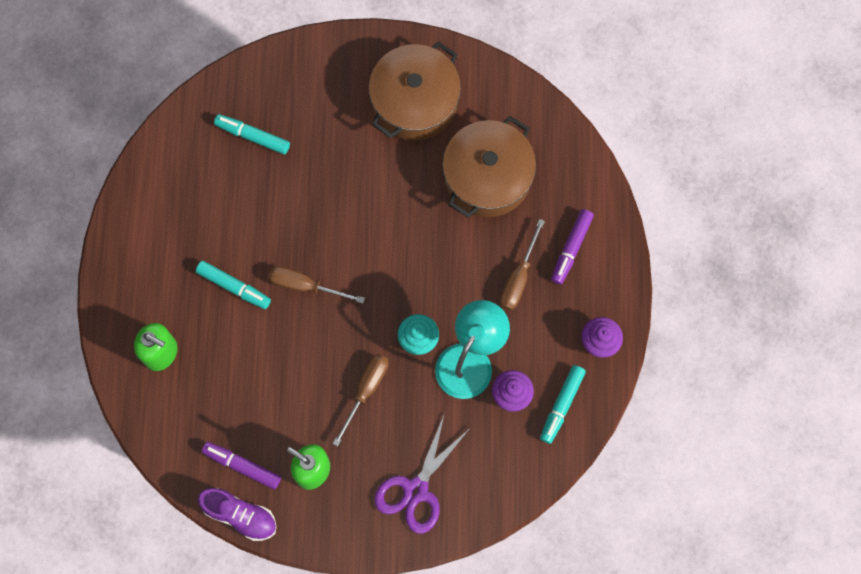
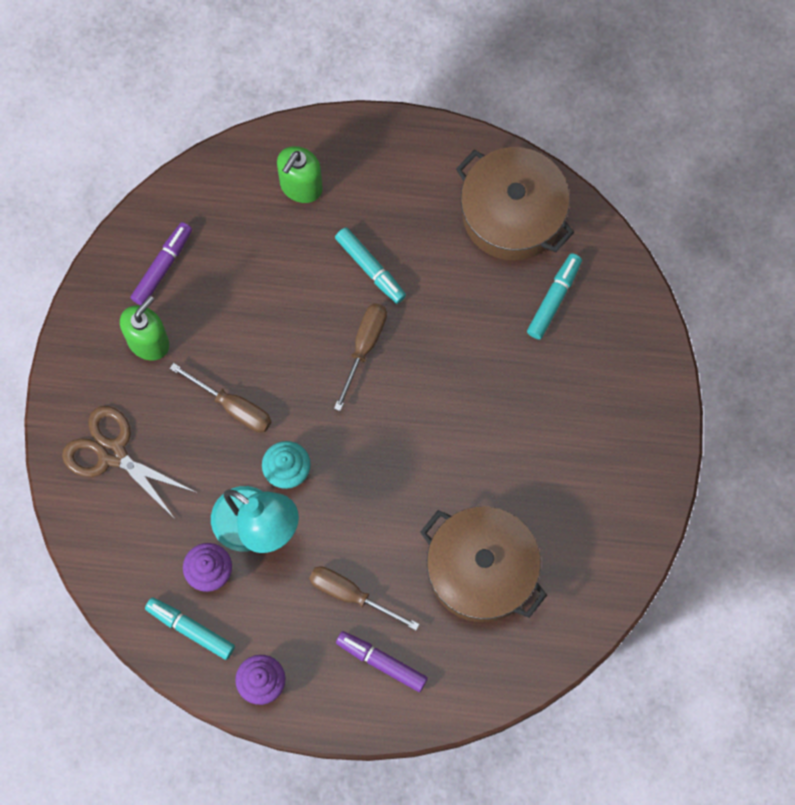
camera: 95 degrees right, 0 degrees up
(234, 287) = (370, 268): turquoise marker -> turquoise marker turned 75 degrees counterclockwise
(240, 515) = (108, 262): purple shoe -> none
(415, 101) = (586, 491): brown pot -> brown pot (512, 214)
(415, 490) = (112, 453): purple scissors -> brown scissors

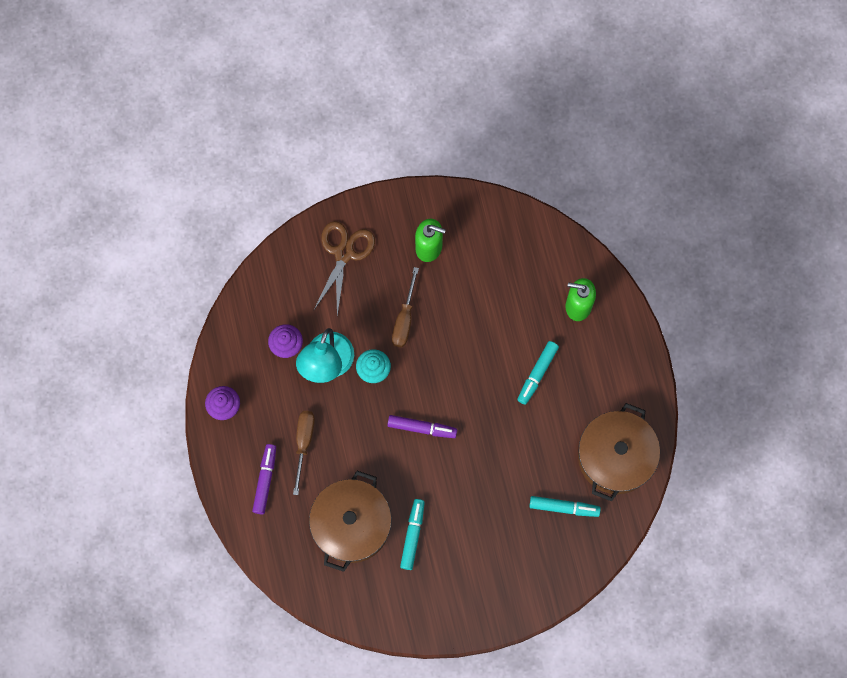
camera: 70 degrees right, 0 degrees up
(162, 266) = (485, 236): purple marker -> purple marker (422, 428)
(190, 629) = (244, 348): turquoise marker -> turquoise marker (412, 535)
(364, 347) = (479, 390): brown screwdriver -> none

